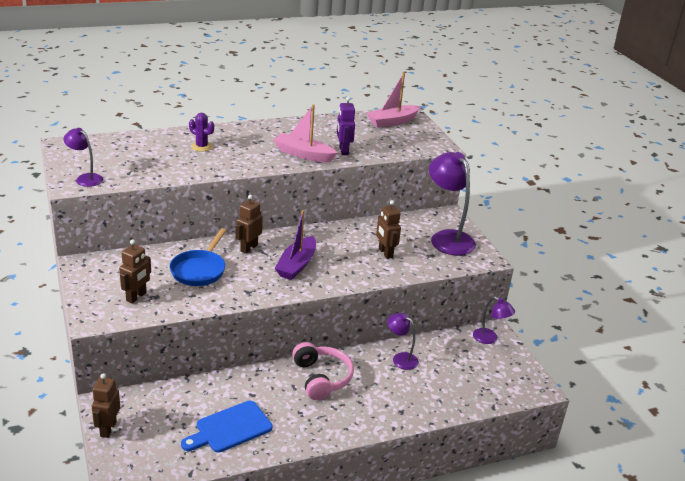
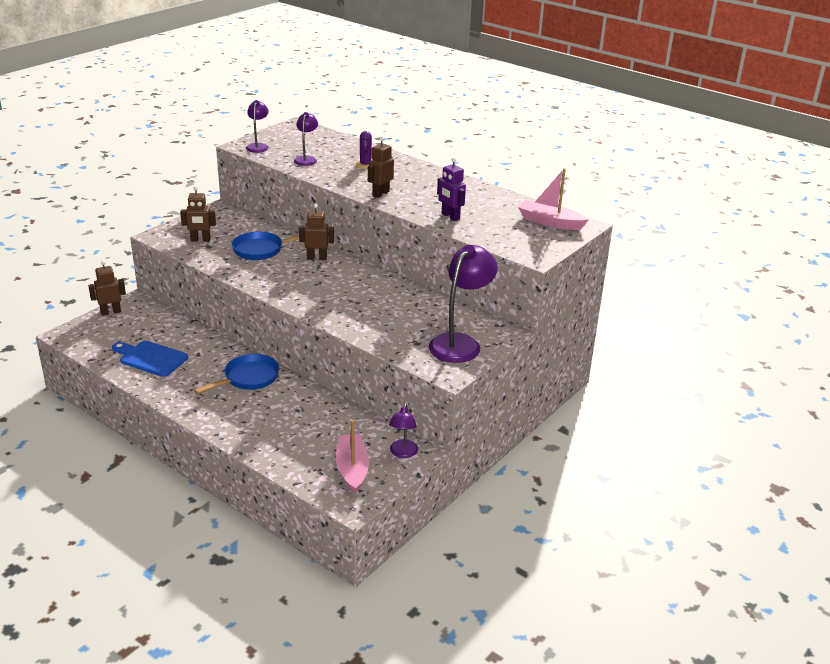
camera: 60 degrees right, 0 degrees up
(296, 265) = (317, 285): purple boat -> none
(303, 154) = (415, 203): pink boat -> pink boat (352, 469)
(321, 378) = (248, 378): pink headphones -> blue pan
(343, 150) = (450, 216): purple robot -> purple robot turned 90 degrees counterclockwise
(385, 253) = (389, 318): brown robot -> brown robot (380, 194)
(400, 358) = (316, 409): purple lamp -> purple lamp (306, 159)

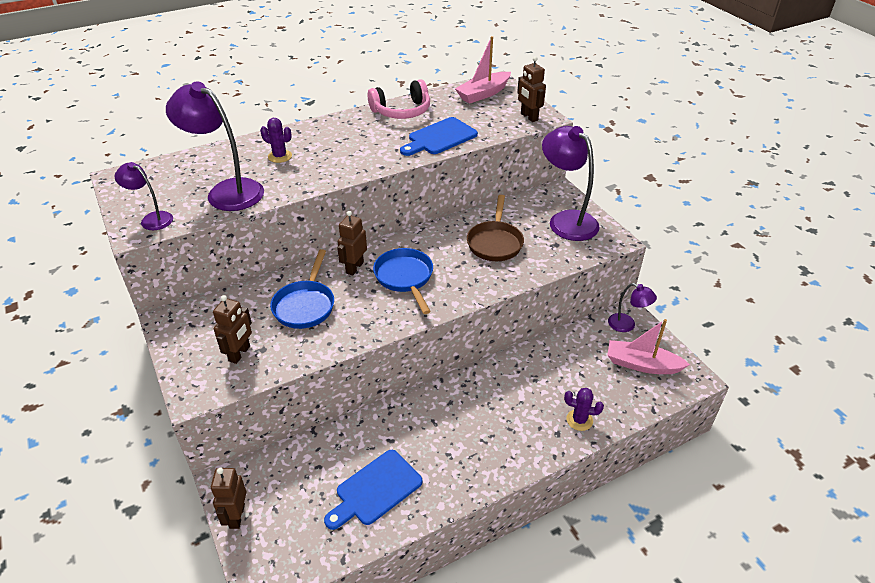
camera: 65 degrees left, 10 degrees up
(248, 378) = (461, 405): blue pan -> blue pan (405, 278)
(262, 441) = (579, 420): none -> purple cactus
(306, 159) = (227, 191): purple lamp -> purple lamp, size x1.86
(380, 194) = (359, 164): brown robot -> brown robot (529, 117)
(395, 312) = (495, 242): none -> brown pan
(450, 216) = (439, 138): purple robot -> blue cutting board
(479, 193) = (402, 111): none -> pink headphones

